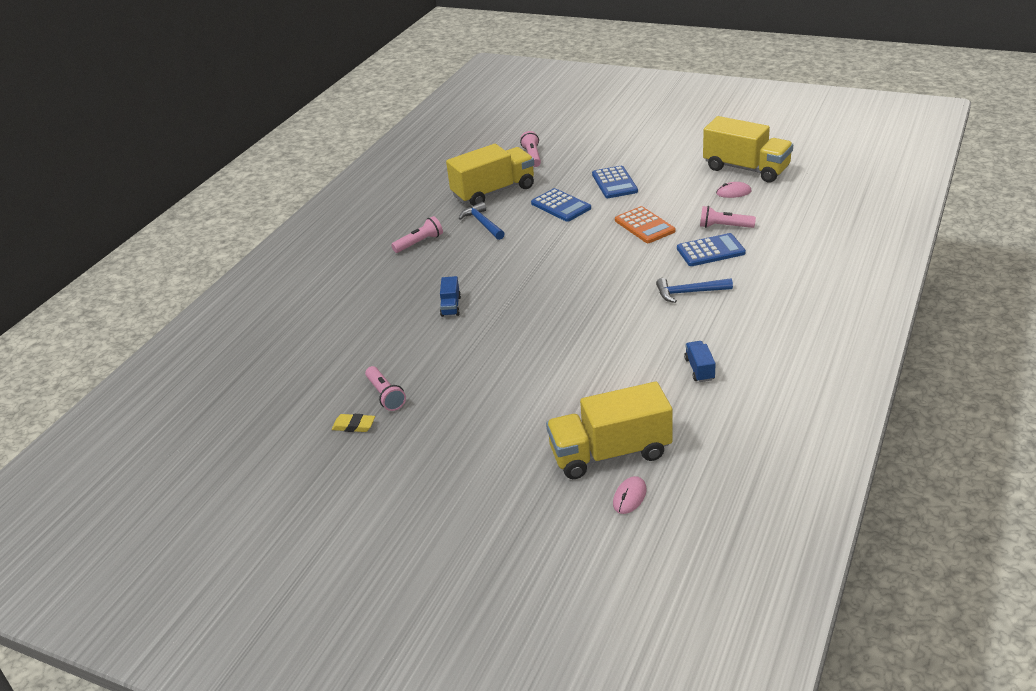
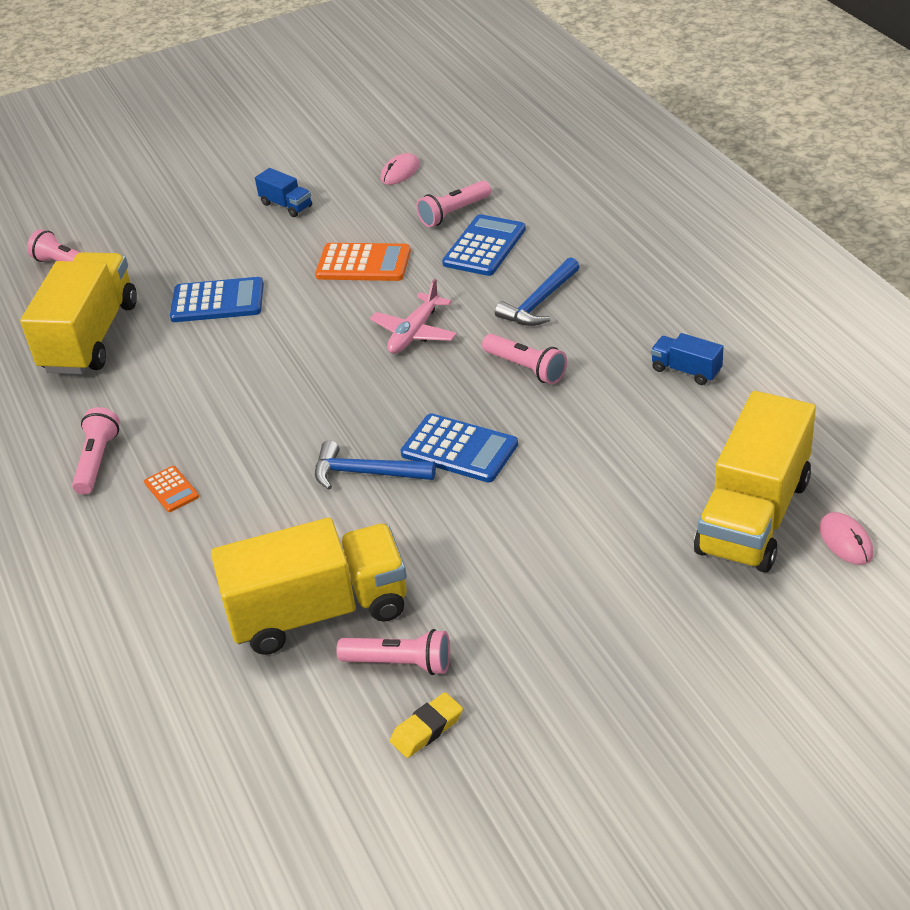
camera: 50 degrees left, 5 degrees up
(424, 271) = (171, 489): none -> orange calculator
(451, 306) = (289, 503): blue truck -> blue truck (286, 205)
(482, 223) = (147, 383): blue hammer -> blue hammer (366, 473)
(612, 270) = (414, 333): none -> pink plane
(614, 183) = (239, 237): blue calculator -> blue calculator (459, 449)
(631, 317) = (526, 368): none -> pink flashlight
(746, 169) = (369, 140): yellow truck -> yellow truck (319, 612)

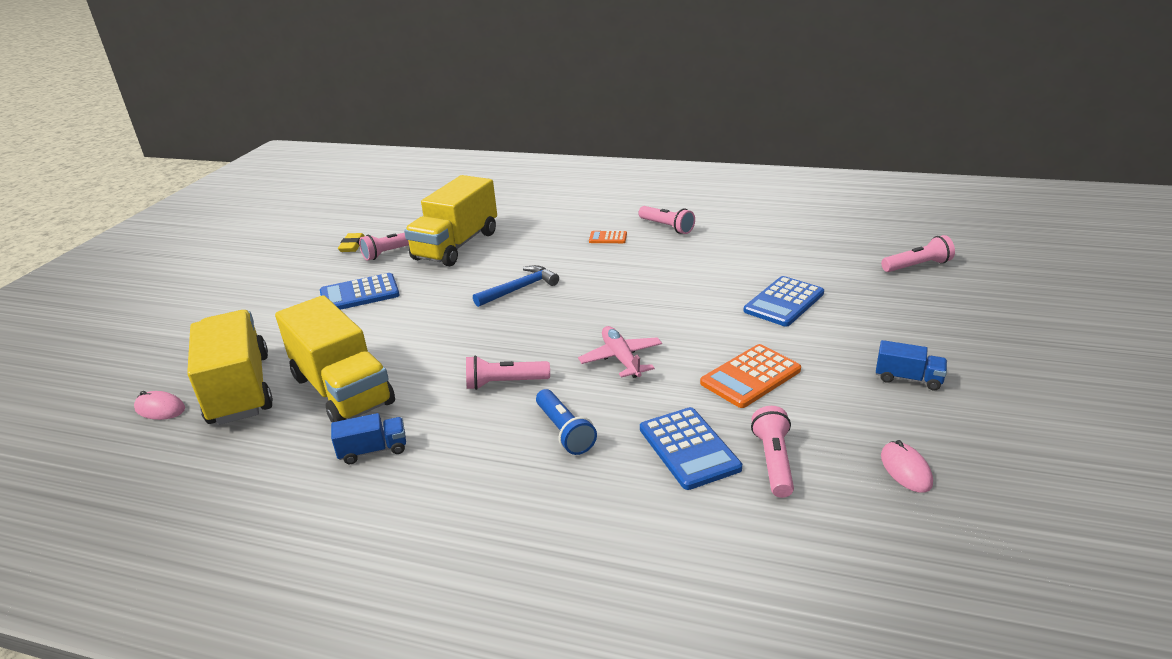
camera: 130 degrees right, 10 degrees down
(90, 337) = (802, 252): yellow truck -> yellow truck (342, 390)
(286, 205) = (908, 378): blue truck -> blue truck turned 150 degrees counterclockwise
(459, 449) = (482, 323): blue calculator -> blue calculator (359, 294)
(539, 303) = (564, 431): blue hammer -> blue flashlight

